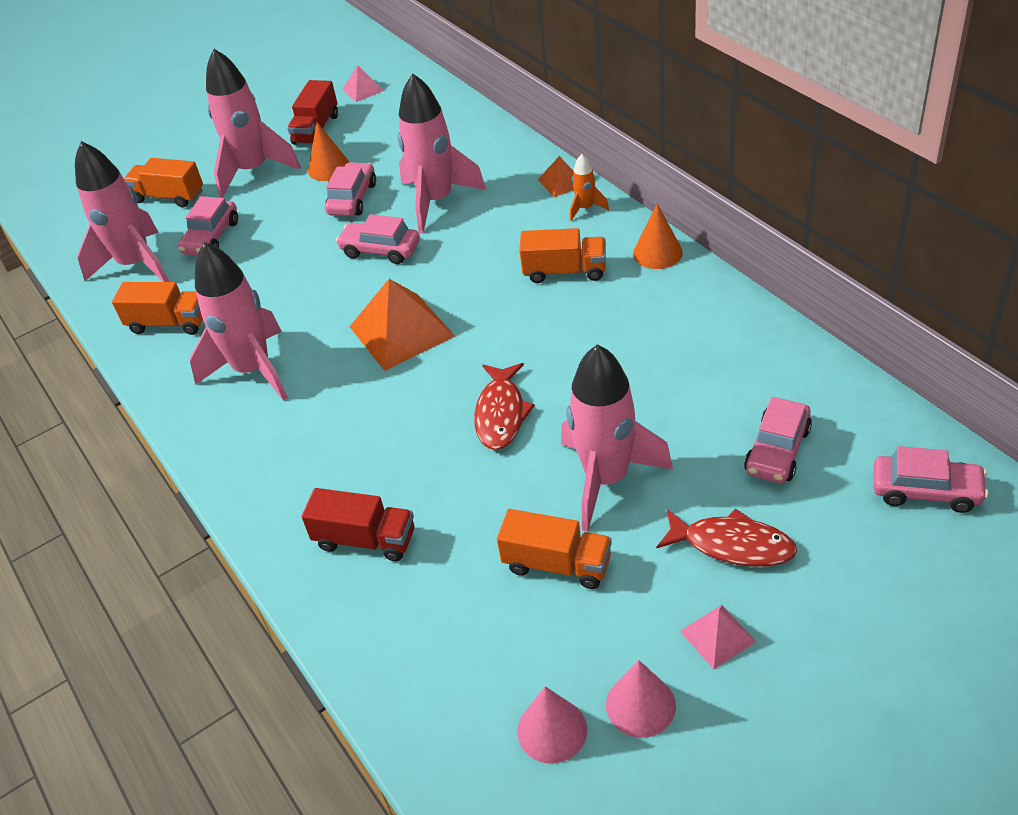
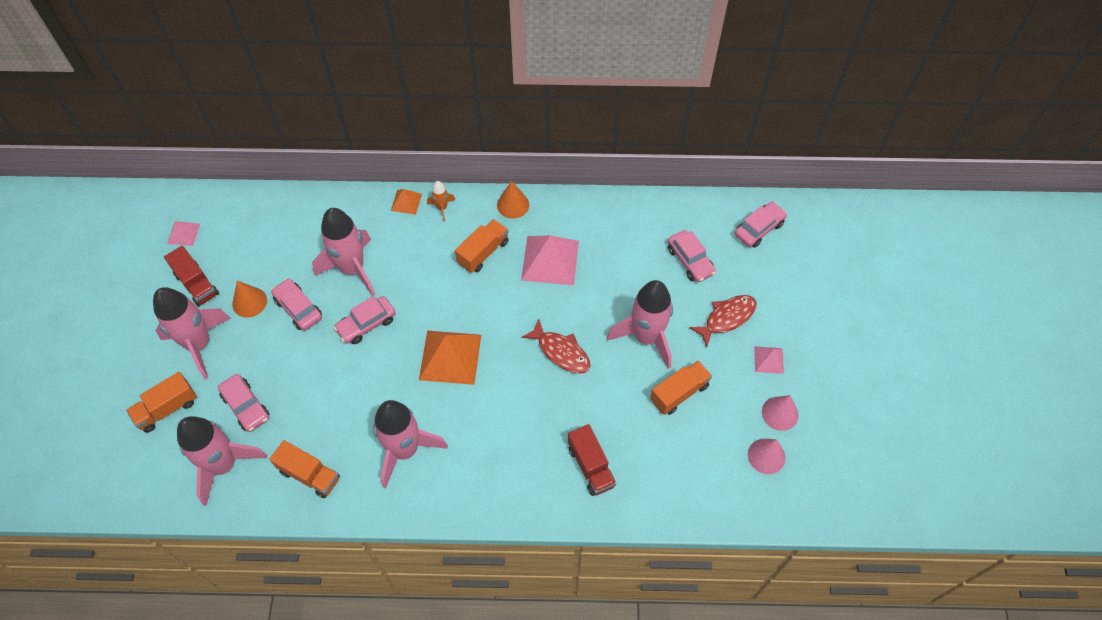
camera: 60 degrees left, 15 degrees up
(169, 323) = (309, 475): orange truck -> orange truck turned 75 degrees clockwise
(365, 539) = (591, 466): red truck -> red truck turned 105 degrees clockwise
(619, 327) = (550, 260): none -> pink pyramid

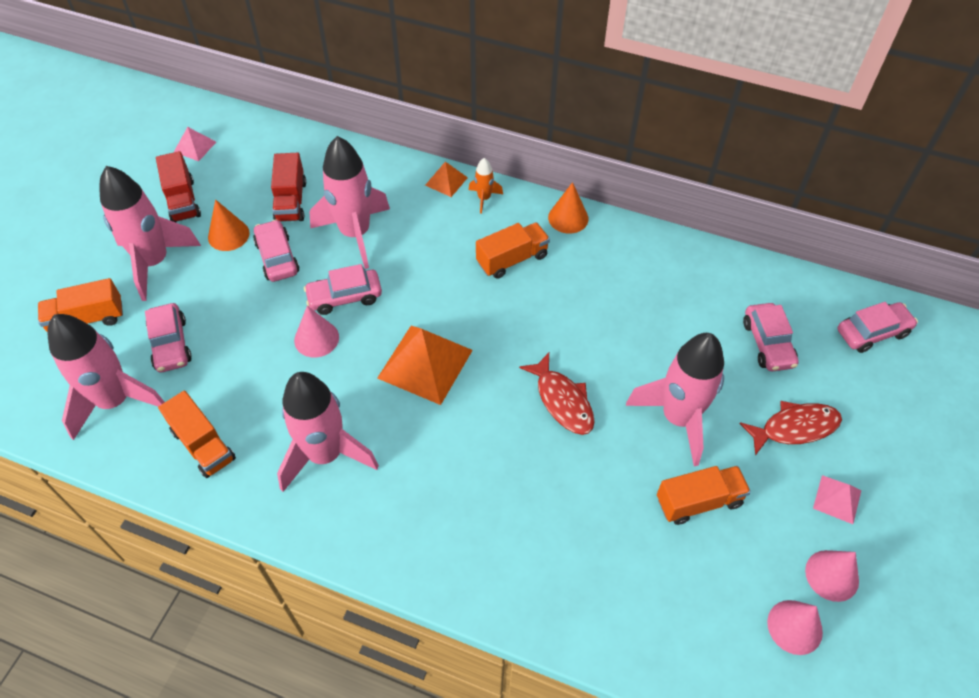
camera: 20 degrees right, 5 degrees down
(359, 364) = (316, 338): none -> pink cone
(550, 260) = (589, 291): pink pyramid -> none
(591, 466) = (547, 555): red truck -> red truck (291, 201)

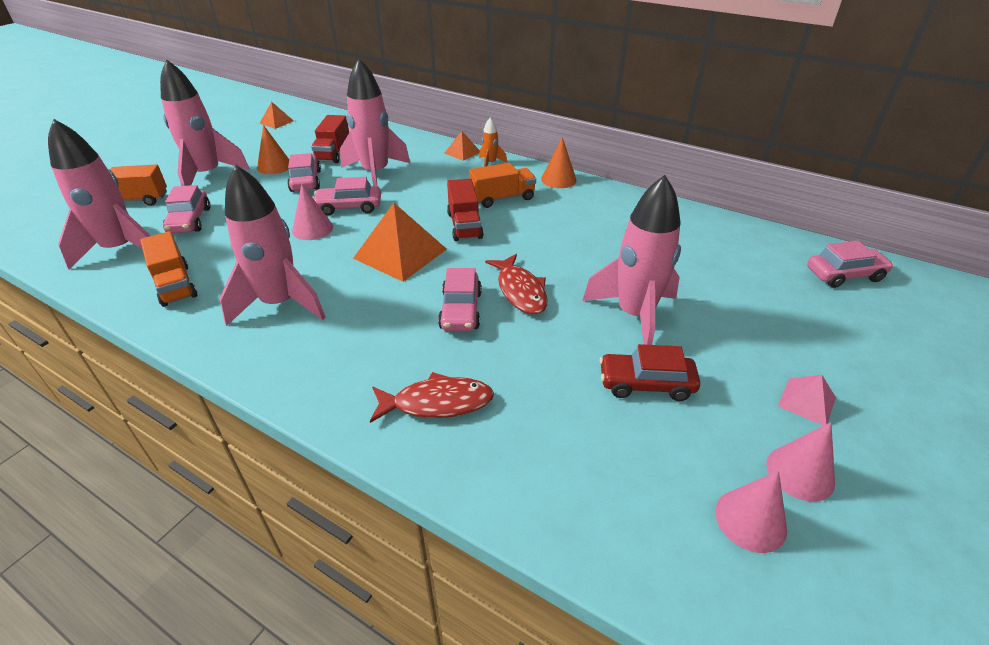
camera: 10 degrees right, 15 degrees down
(183, 200) = (251, 146): red truck -> red truck (464, 225)
(195, 147) = (276, 122): pink pyramid -> orange pyramid
(698, 501) = (646, 384): orange truck -> red car
(767, 343) = (734, 272): pink car -> pink car (461, 310)
(794, 428) = (759, 336): red fish -> red fish (437, 403)

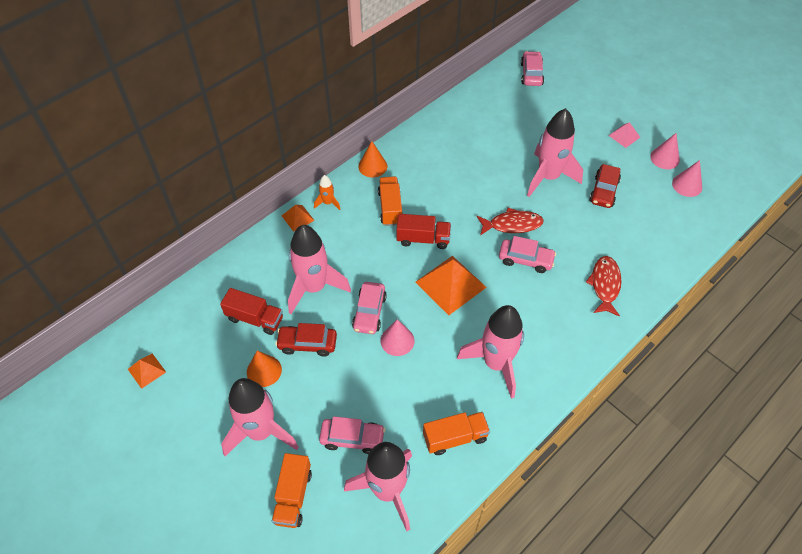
camera: 75 degrees left, 15 degrees up
(306, 181) = (307, 344): pink car -> red car

